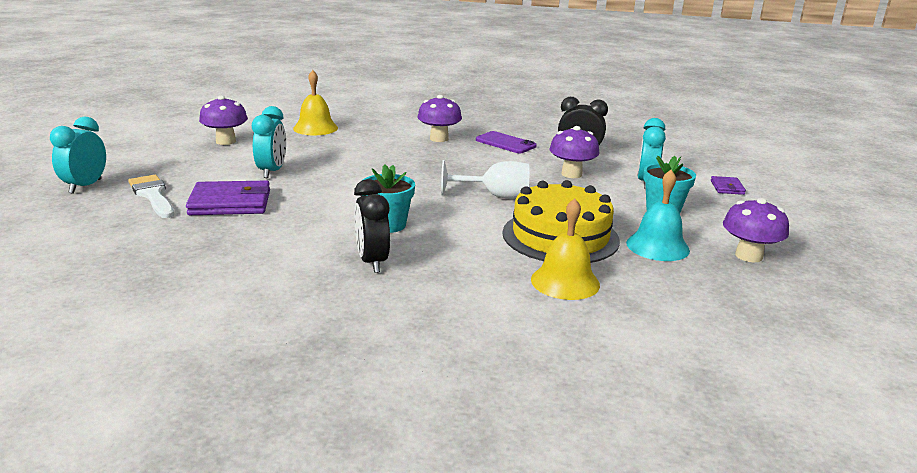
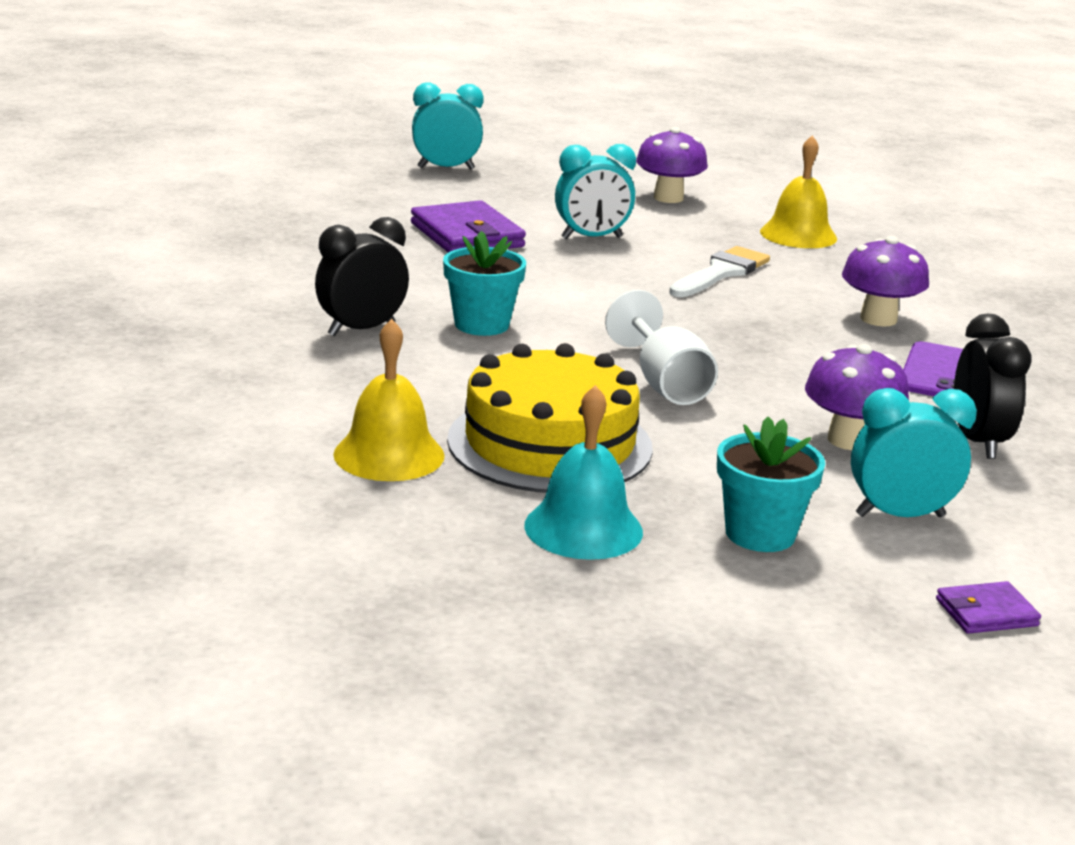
camera: 70 degrees right, 0 degrees up
(153, 195) = (452, 199): white brush -> white brush (721, 273)
(748, 256) = (618, 622): purple mushroom -> none

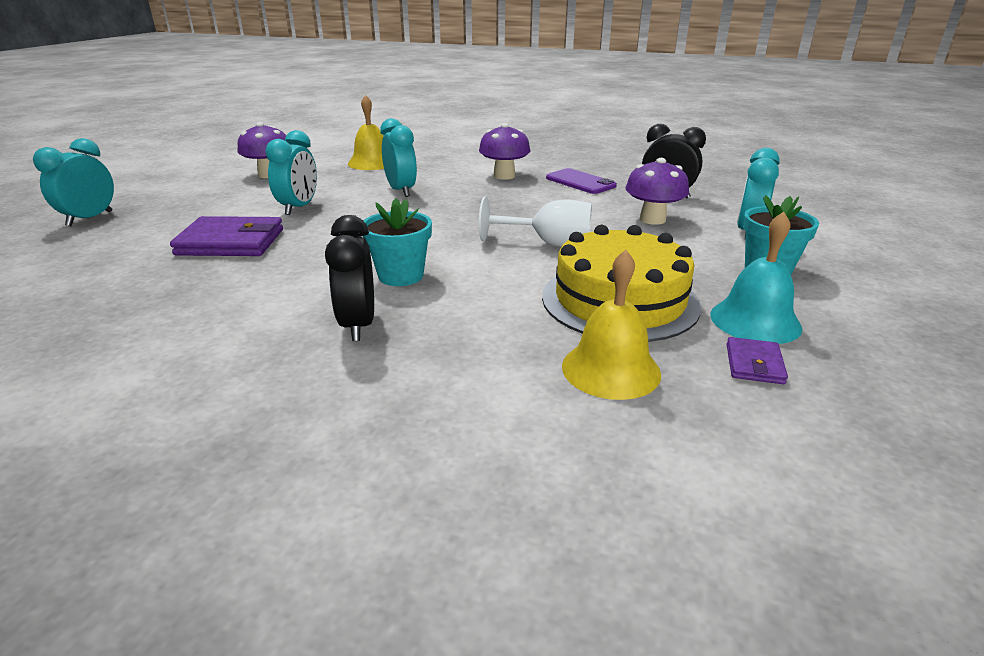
camera: 60 degrees left, 5 degrees up
(721, 273) = (401, 191): white brush -> turquoise clock
(986, 613) = (859, 242): purple wallet -> purple wallet (754, 364)

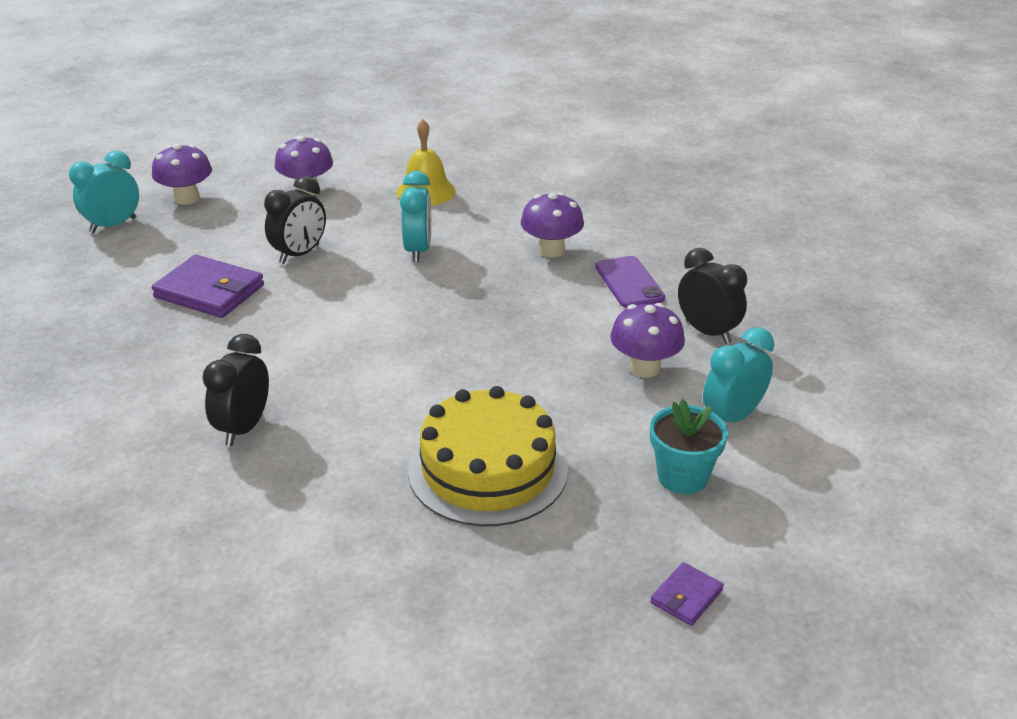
camera: 25 degrees right, 5 degrees up
(157, 193) = (187, 198): none -> purple mushroom
(299, 208) = (299, 254): turquoise clock -> black clock
(401, 276) = (321, 379): turquoise flower pot -> none
(549, 244) = (495, 375): white goblet -> none
(611, 369) = (401, 541): yellow bell -> none
(754, 364) = (528, 578): purple wallet -> purple wallet (686, 596)
(755, 320) = (588, 534): turquoise bell -> none

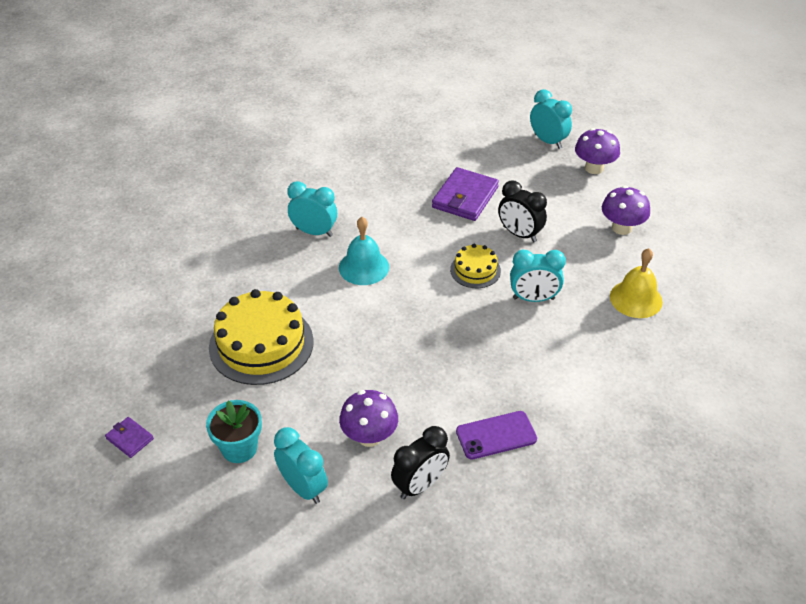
camera: 90 degrees right, 10 degrees up
(244, 428) = (314, 232): black clock -> turquoise clock
(337, 377) = (364, 267): none -> turquoise bell
(361, 288) = (475, 270): none -> yellow cake
(551, 250) = (545, 383): purple mushroom -> none

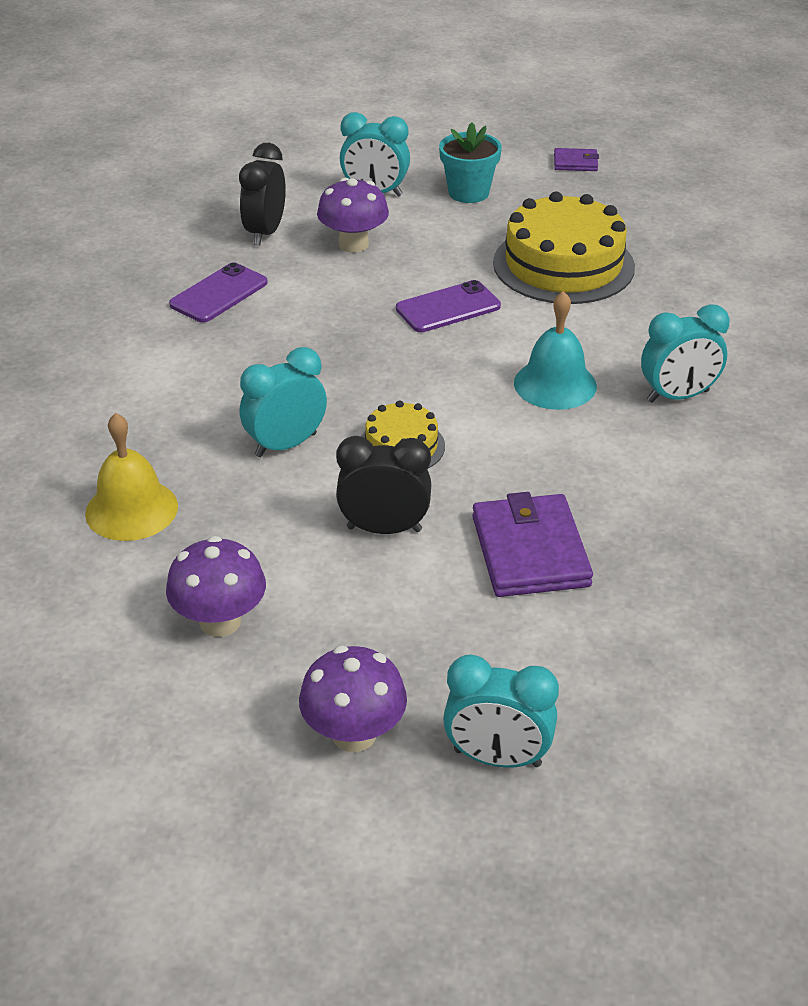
camera: 145 degrees right, 5 degrees down
(364, 346) = (448, 308): none -> purple phone

